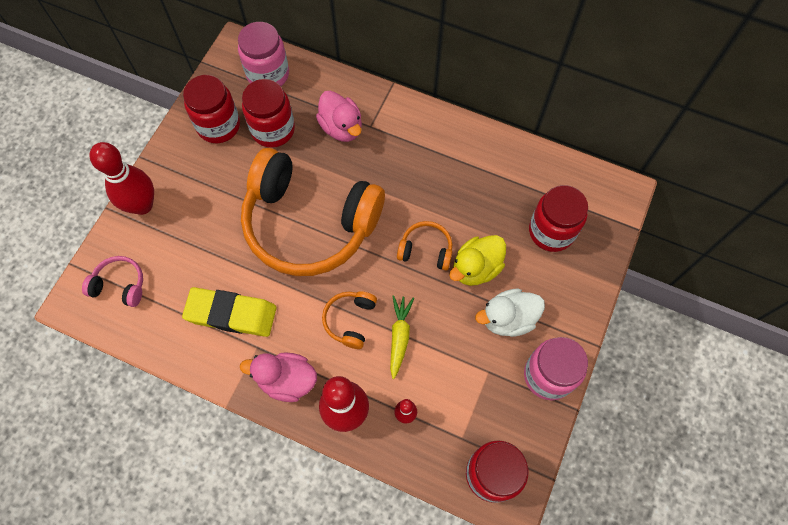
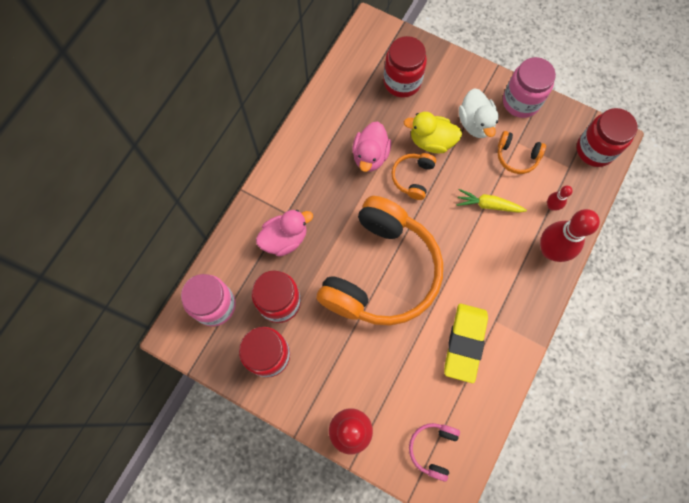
camera: 85 degrees left, 5 degrees up
(287, 380) = (524, 296): pink duck -> pink duck (370, 156)
(350, 320) = (473, 243): orange headphones -> orange headphones (516, 156)
(476, 268) = (431, 141): yellow duck -> yellow duck turned 135 degrees clockwise

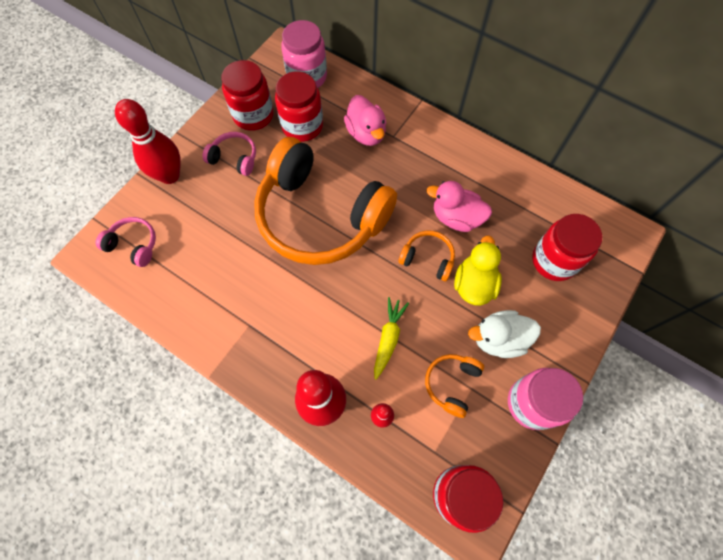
camera: 95 degrees right, 5 degrees down
(324, 365) = (234, 158): none -> pink headphones
(465, 343) = (231, 289): yellow eraser -> none

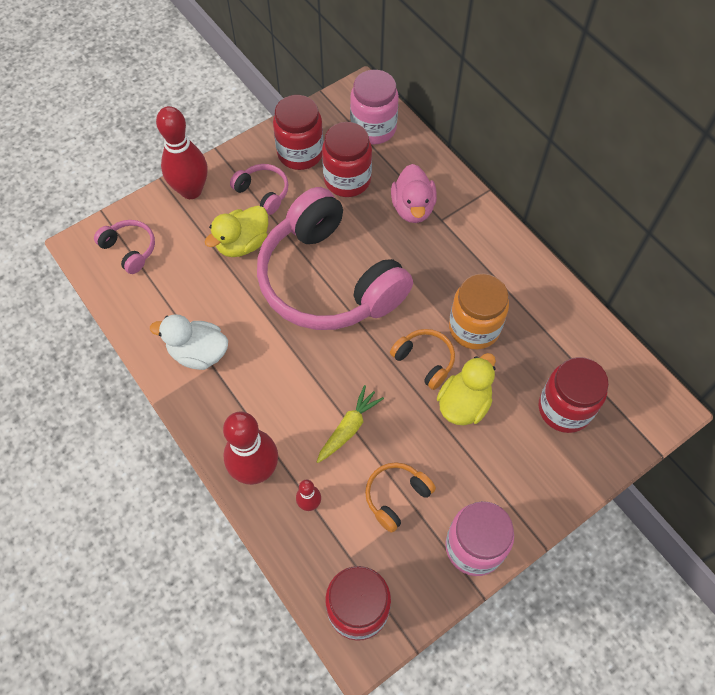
camera: 20 degrees right, 5 degrees down
(234, 208) = (242, 244): none -> yellow duck
(320, 216) = (328, 280): orange headphones -> pink headphones
(456, 218) = (474, 328): pink duck -> orange jar
(498, 339) = (466, 469): white duck -> white duck (198, 353)

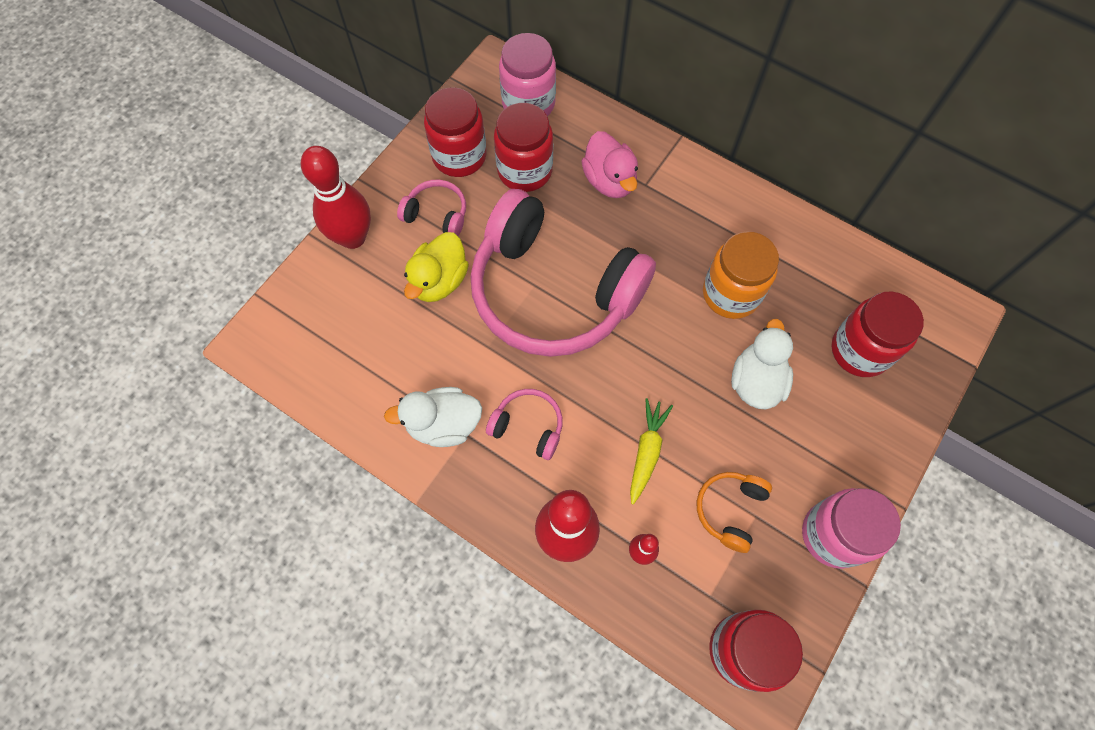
camera: 20 degrees left, 5 degrees up
(130, 249) = (310, 329): pink headphones -> pink headphones (528, 426)
(424, 360) = (695, 348): orange headphones -> none
(464, 404) = (756, 381): yellow duck -> white duck

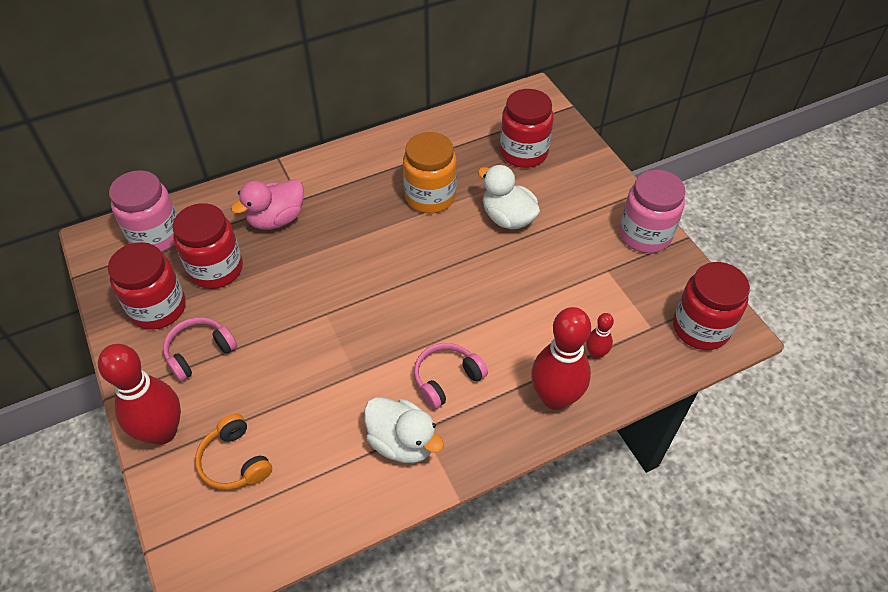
camera: 60 degrees left, 15 degrees down
(439, 281) = (265, 381): yellow duck -> none
(443, 424) = (402, 442): white duck -> white duck turned 75 degrees counterclockwise
(553, 292) = (342, 304): pink headphones -> none
(609, 181) = (276, 219): pink duck -> pink duck turned 135 degrees clockwise
(647, 451) = (519, 310): yellow carrot -> none
(730, 510) = (594, 282): orange headphones -> orange headphones (235, 461)

